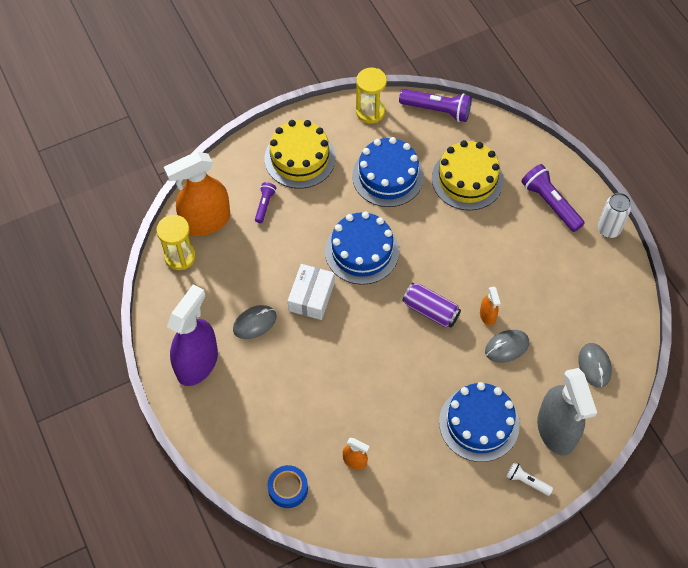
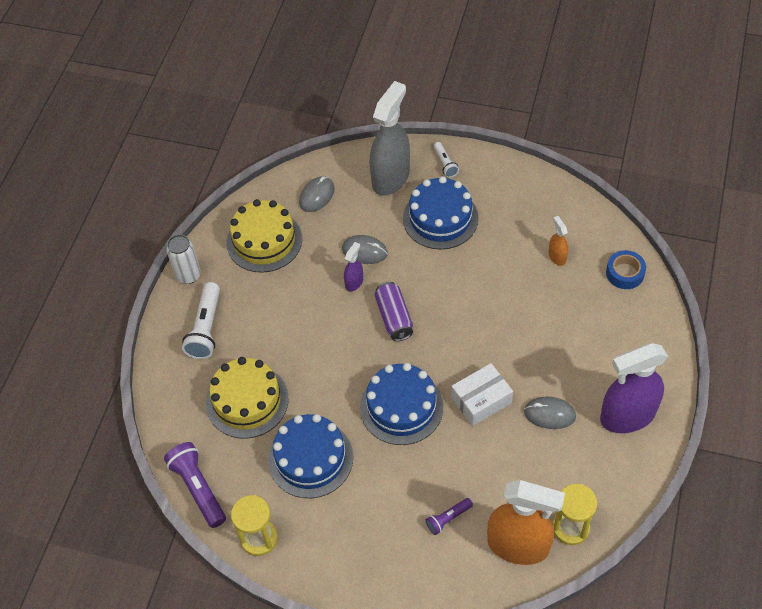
camera: 135 degrees left, 5 degrees down
(300, 158) = (372, 542): yellow cake -> yellow cake (264, 241)
(487, 316) = (354, 282): orange spray bottle -> purple spray bottle
(550, 203) = (206, 328): purple flashlight -> white flashlight

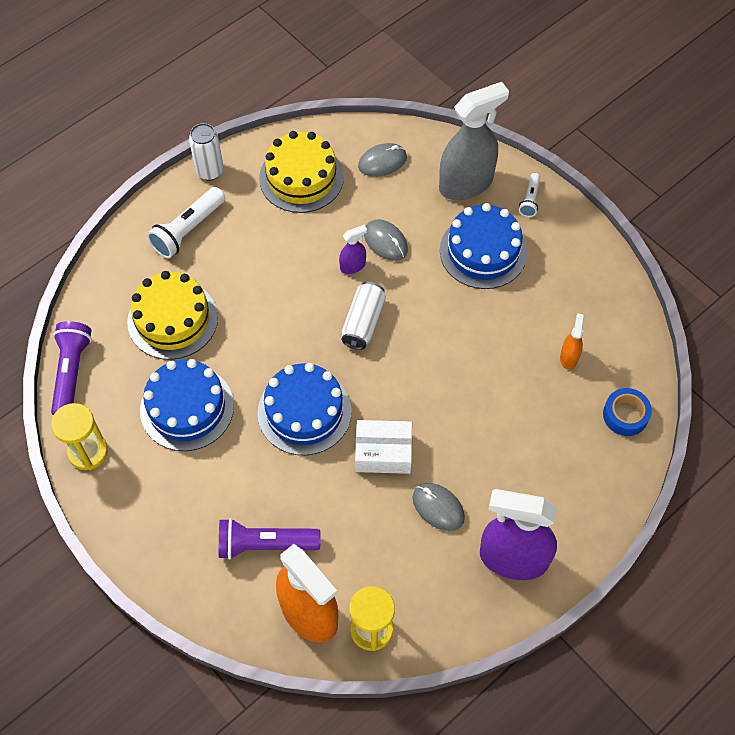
camera: 30 degrees right, 5 degrees up
(394, 318) = (363, 322): purple can -> white can
(448, 519) = (265, 544): purple flashlight -> purple flashlight, size x1.81

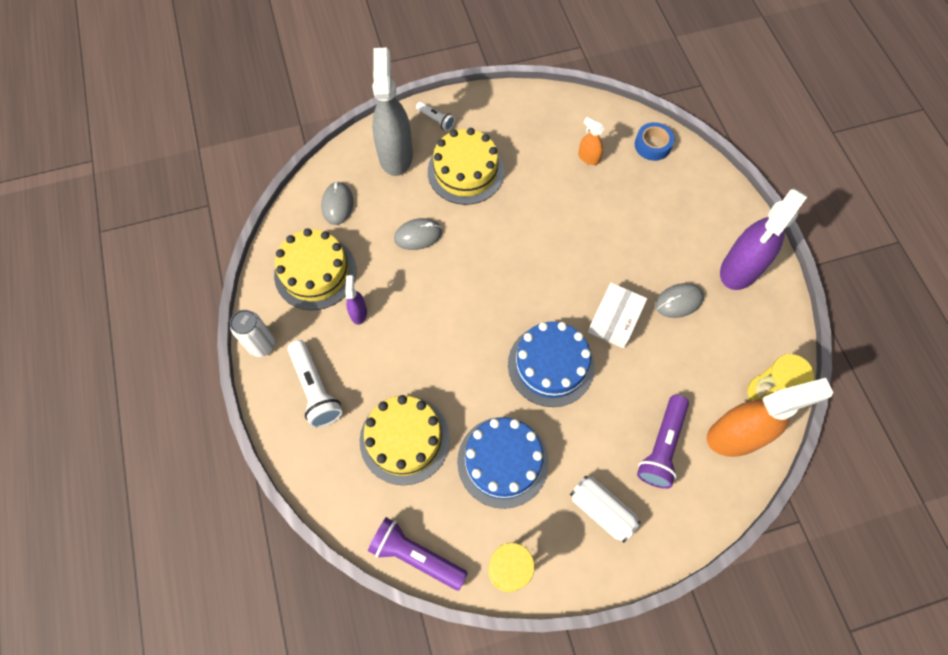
camera: 65 degrees left, 5 degrees up
(353, 266) = (428, 270): purple spray bottle -> purple spray bottle (358, 313)
(363, 322) = (487, 284): white can -> white can (601, 510)
(483, 251) = (466, 171): blue cake -> yellow cake

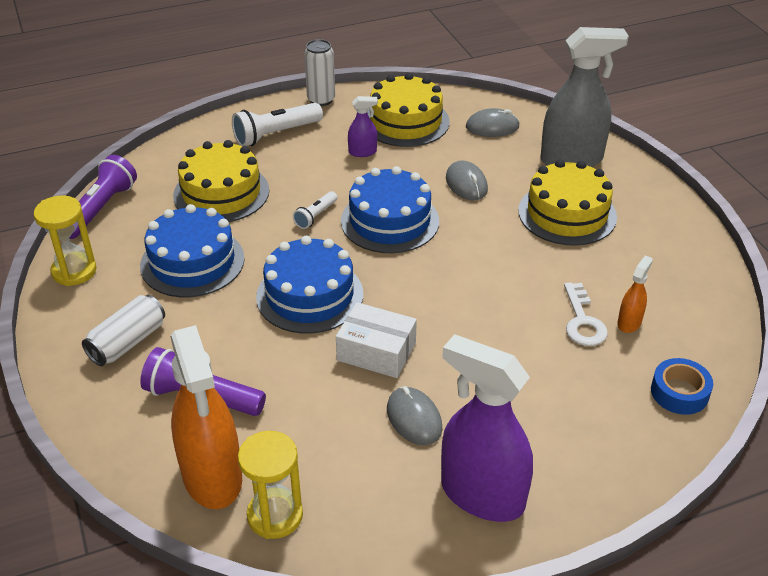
camera: 85 degrees right, 25 degrees down
(436, 120) = (636, 186): white flashlight -> white flashlight (315, 216)
(462, 298) = (390, 221): none -> blue cake
(586, 185) = (582, 321): none -> white key

